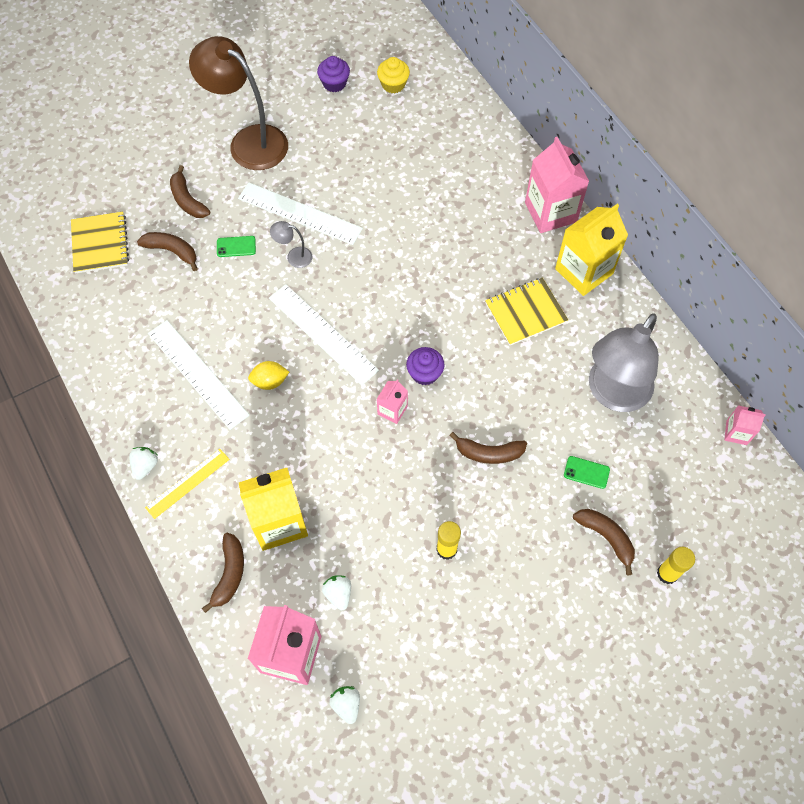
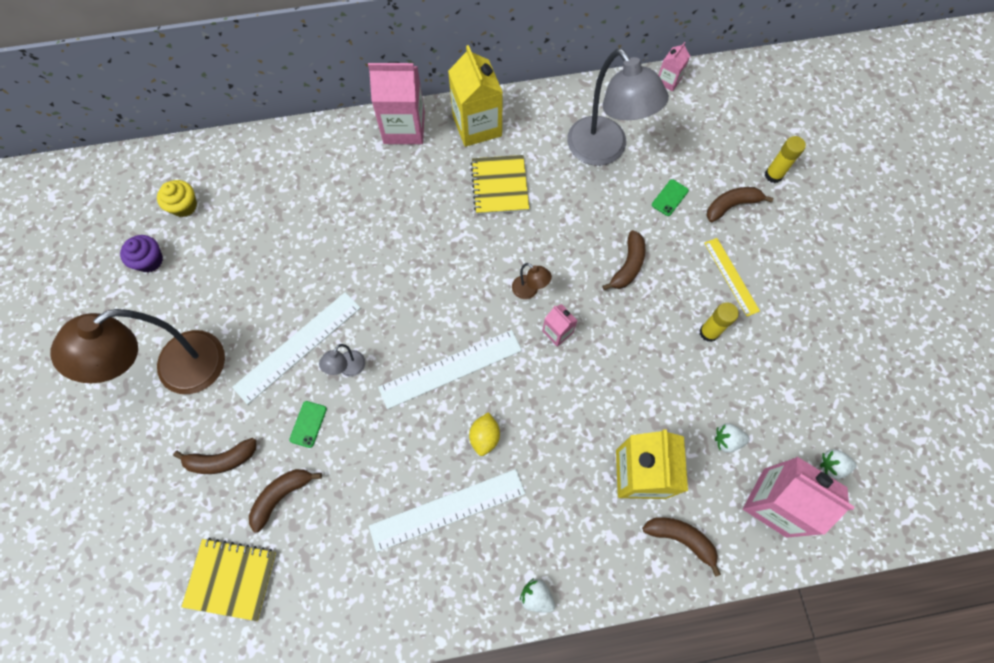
camera: 70 degrees left, 5 degrees up
(187, 483) = (571, 555): yellow ruler -> yellow ruler (731, 276)
(424, 373) = (529, 291): purple cupcake -> brown lamp

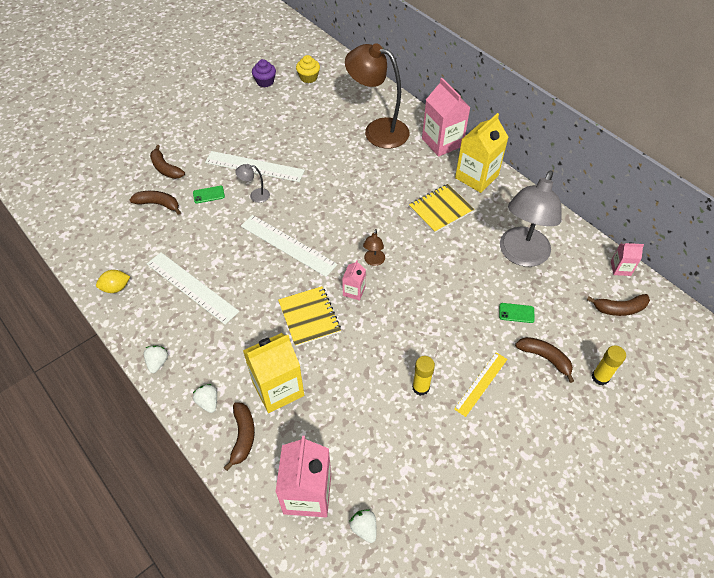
camera: 60 degrees right, 15 degrees down
(177, 370) = (207, 125): brown lamp -> brown lamp (377, 130)
(232, 578) = (99, 206): yellow notebook -> yellow notebook (309, 317)
(484, 437) = (251, 284): yellow lemon -> yellow lemon (116, 288)
(628, 266) = (437, 310): brown banana -> brown banana (619, 309)
(727, 440) = (339, 437): white strawberry -> white strawberry (208, 402)

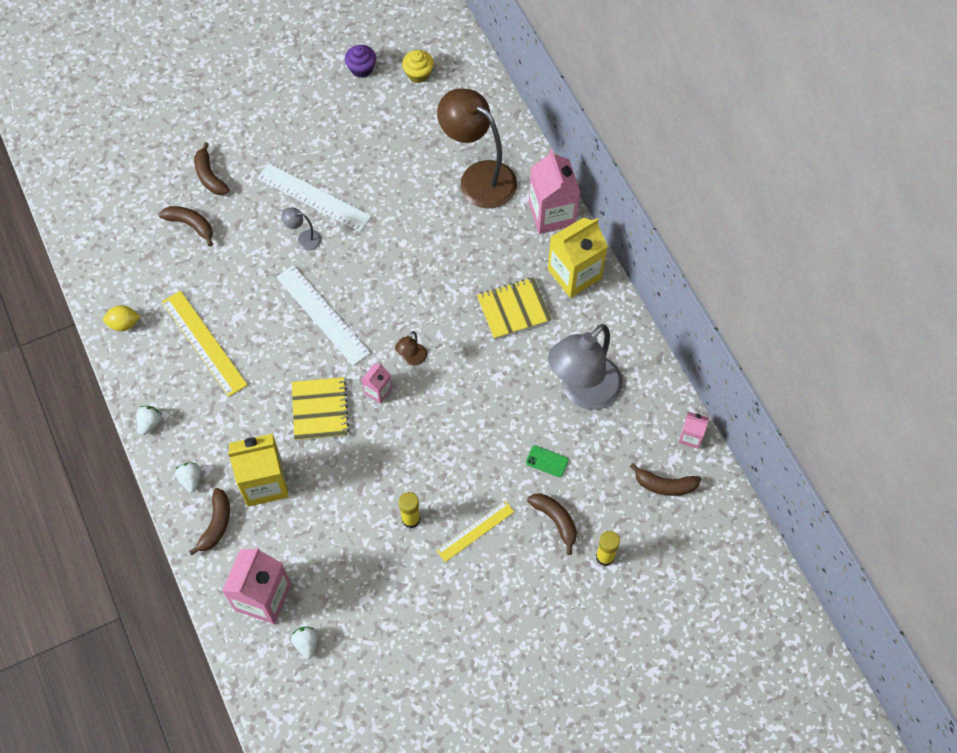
camera: 15 degrees right, 10 degrees up
(192, 287) = (204, 343): white ruler -> yellow ruler
(209, 194) = (251, 225): green phone -> none

